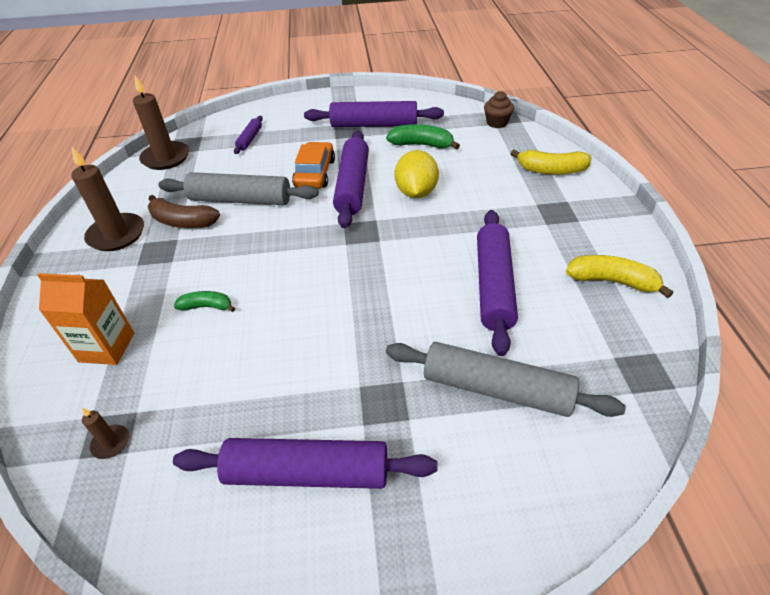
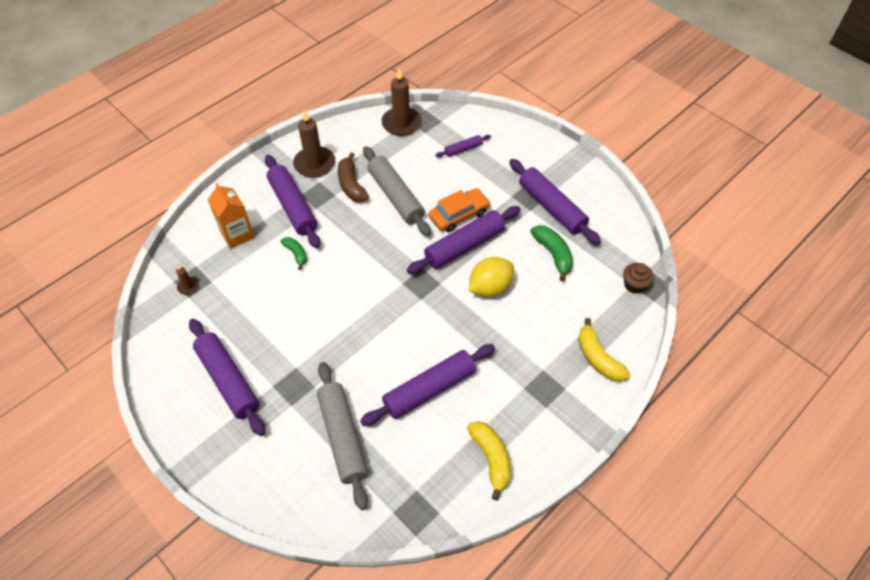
camera: 50 degrees right, 10 degrees up
(143, 278) = (293, 206): none -> purple rolling pin

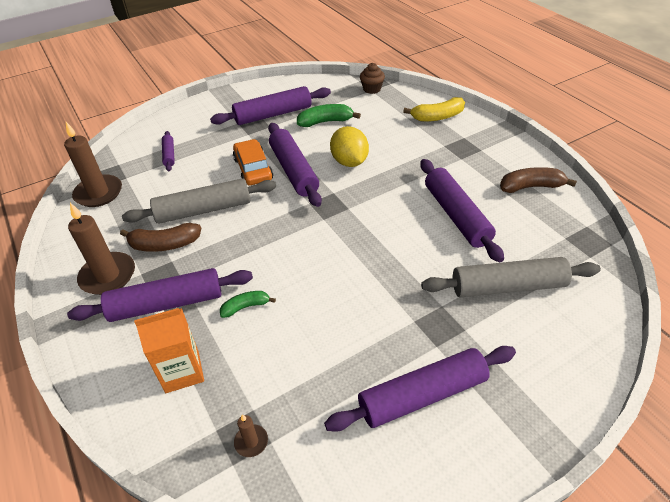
camera: 75 degrees left, 10 degrees down
(491, 459) = (531, 187): yellow banana -> brown banana

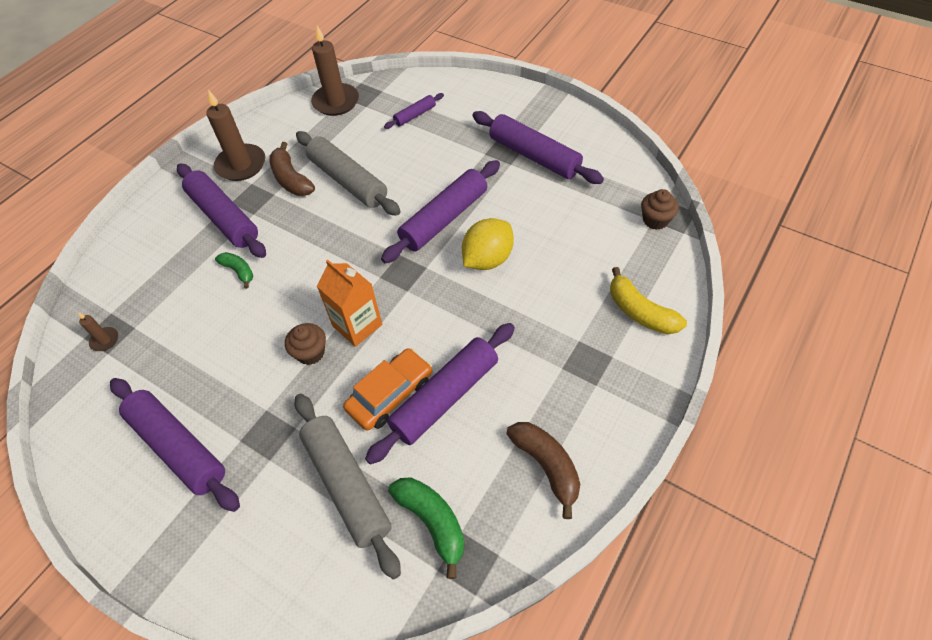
camera: 65 degrees right, 10 degrees up
(182, 371) = (158, 264): orange carton -> orange carton (357, 325)
(253, 169) = (428, 186): orange car -> orange car (390, 394)
(325, 122) = (551, 206): green banana -> green banana (432, 522)
(372, 278) = (310, 353): none -> brown cupcake

